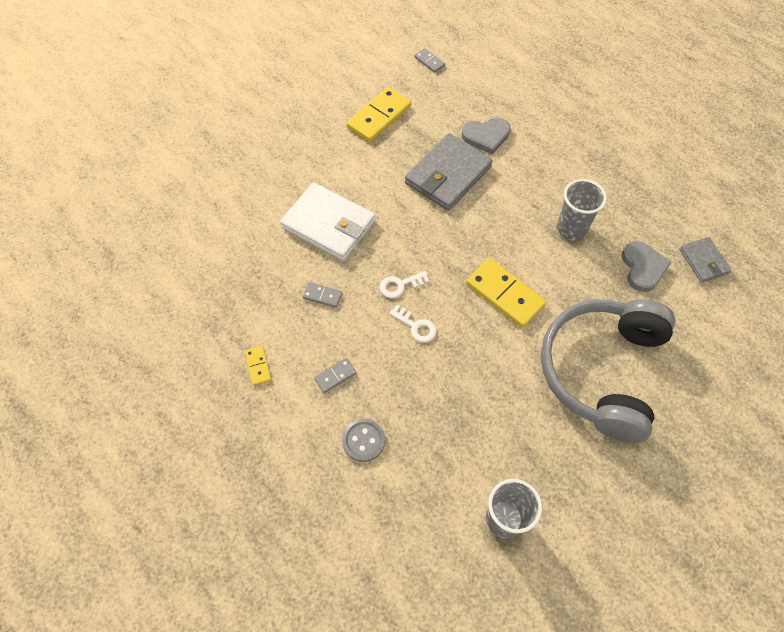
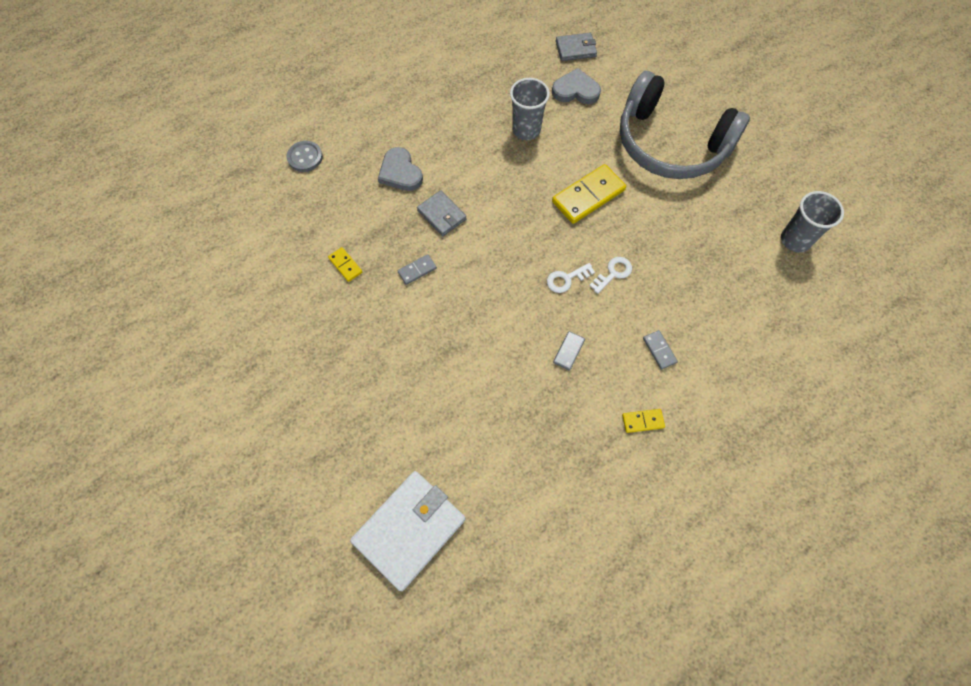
camera: 80 degrees left, 5 degrees up
(328, 224) = (481, 335): white wallet -> white wallet (409, 530)
(363, 440) = (725, 335): grey button -> grey button (305, 157)
(379, 117) = (345, 265): yellow domino -> yellow domino, size x0.49
(400, 285) = (566, 279): white key -> white key turned 75 degrees clockwise
(429, 61) = (279, 203): grey domino -> grey domino (417, 270)
(448, 175) = (441, 215): grey wallet -> grey wallet, size x0.54
(486, 136) = (400, 172): grey heart -> grey heart turned 150 degrees clockwise

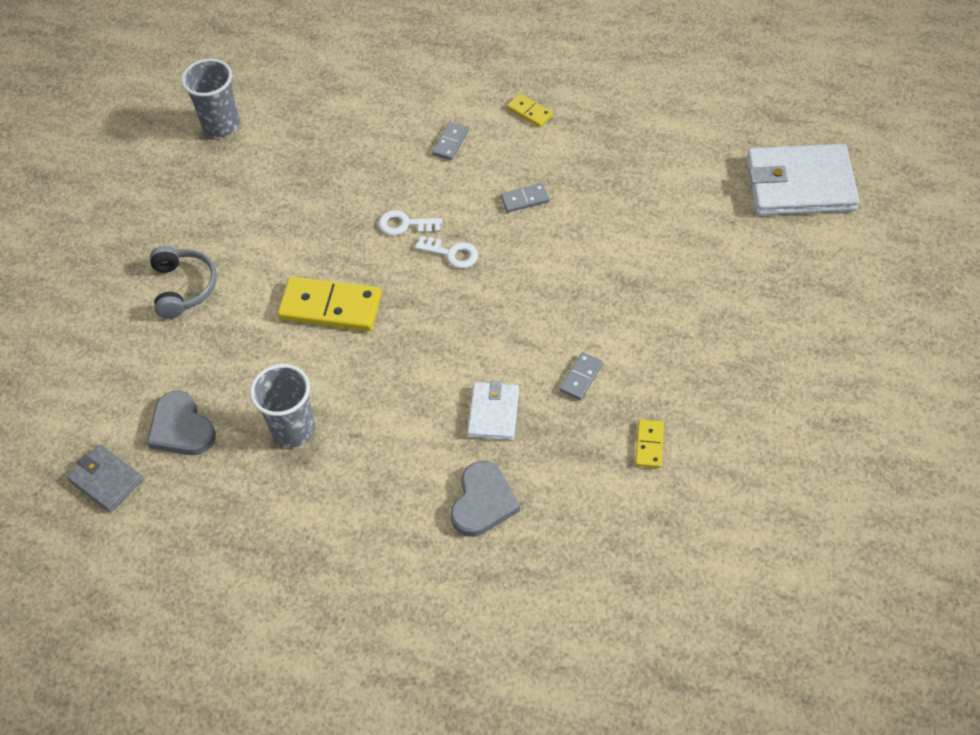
camera: 130 degrees left, 10 degrees down
(305, 157) = (571, 625): grey button -> none
(417, 270) = (581, 377): grey domino -> grey domino turned 75 degrees counterclockwise
(441, 215) = (493, 413): grey wallet -> white wallet
(670, 143) = (183, 287): grey headphones -> grey headphones, size x0.45

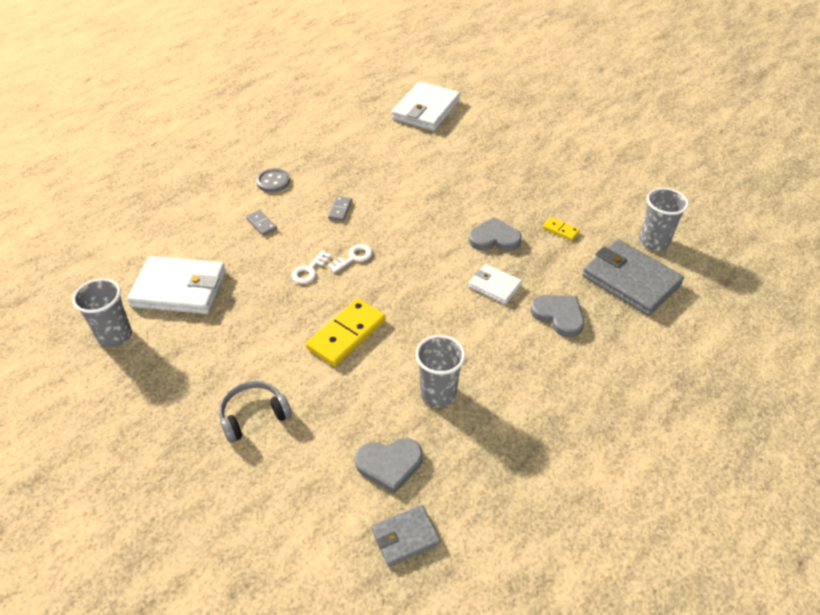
camera: 65 degrees left, 10 degrees down
(183, 287) = (254, 416): grey headphones -> grey headphones turned 45 degrees counterclockwise
(310, 134) = (179, 289): none -> white wallet
(530, 112) = (273, 181): yellow domino -> grey button
(581, 377) = (494, 238): grey domino -> grey heart
(601, 563) = (631, 280): none -> grey wallet
(703, 567) = (654, 242): none -> grey cup

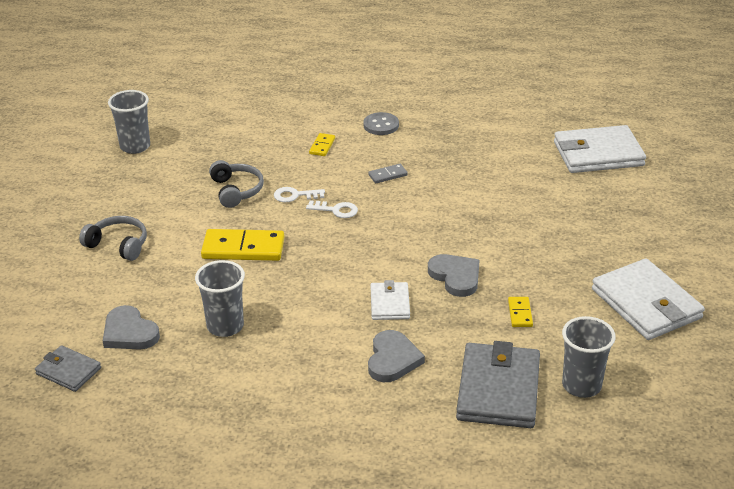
camera: 55 degrees right, 10 degrees down
(179, 289) = (208, 147): white wallet -> white wallet (646, 304)
(261, 224) = (322, 146): grey domino -> yellow domino
(262, 301) = (236, 190): none -> grey headphones

